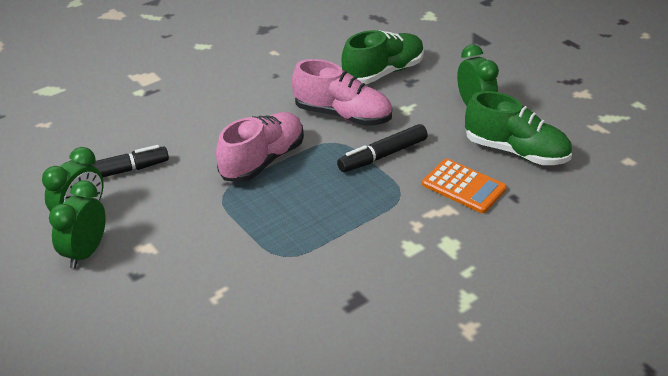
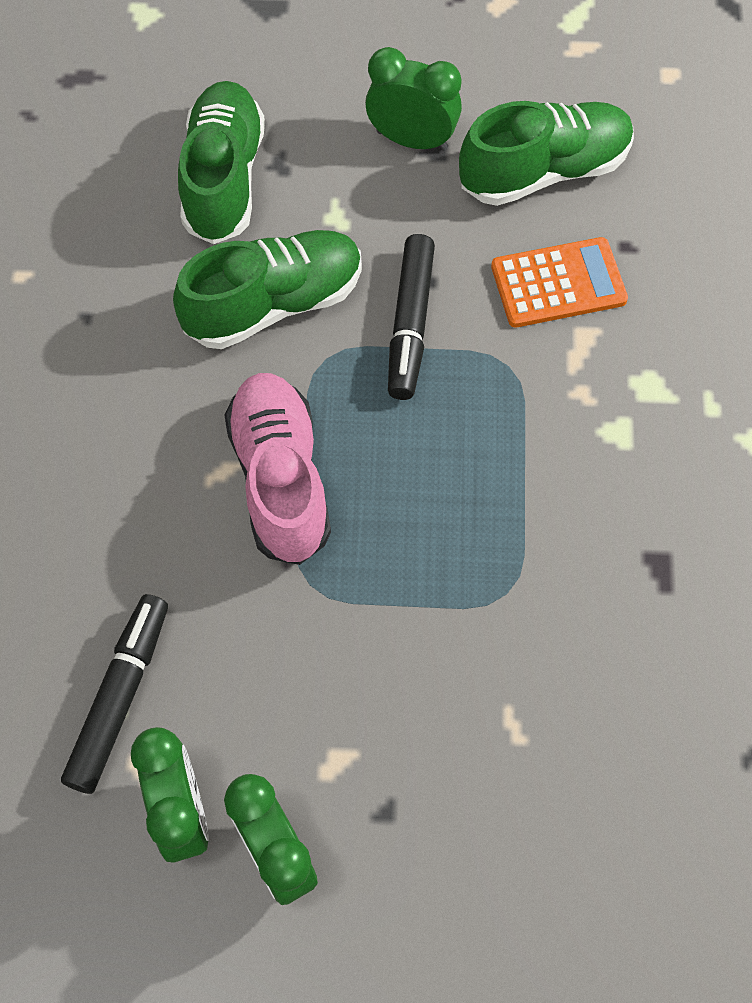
camera: 50 degrees left, 25 degrees up
(342, 115) = (274, 304): pink shoe -> green shoe

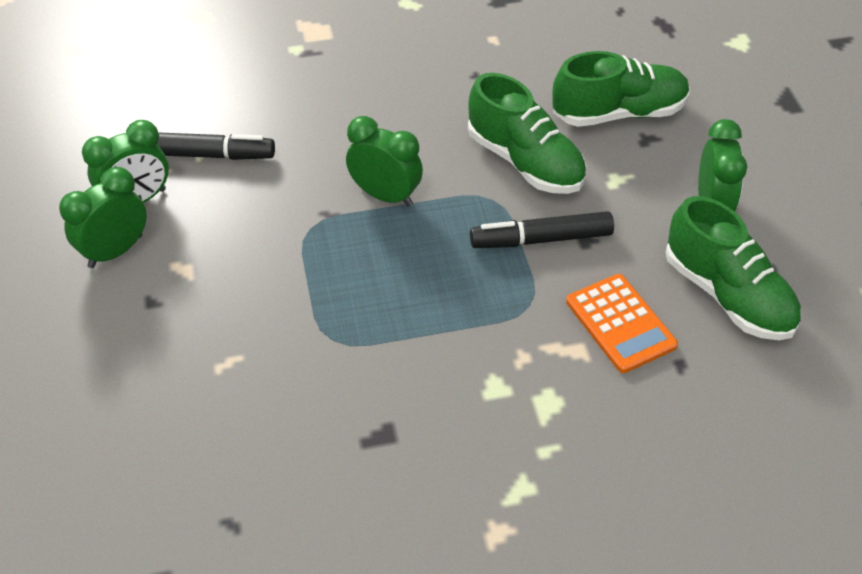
camera: 75 degrees right, 15 degrees down
(280, 479) = (385, 195): pink shoe -> green clock

